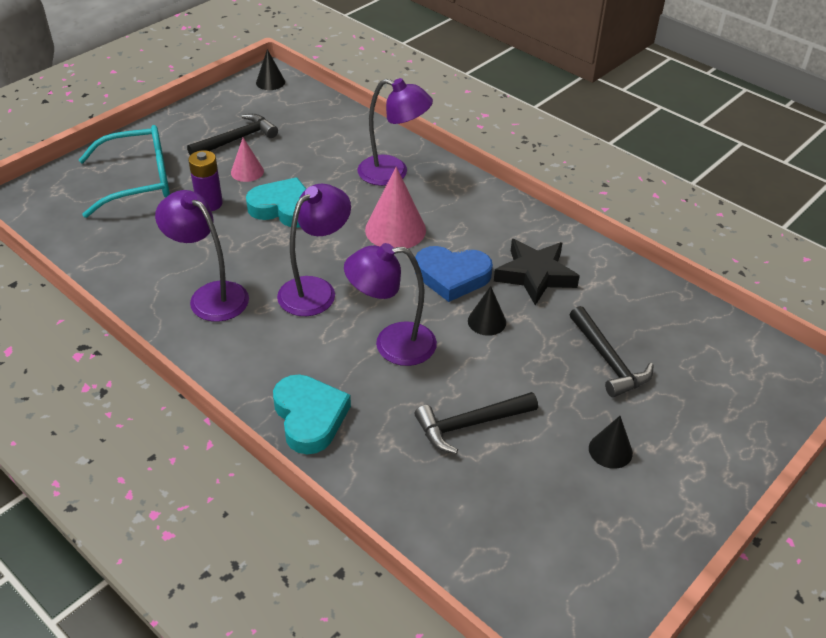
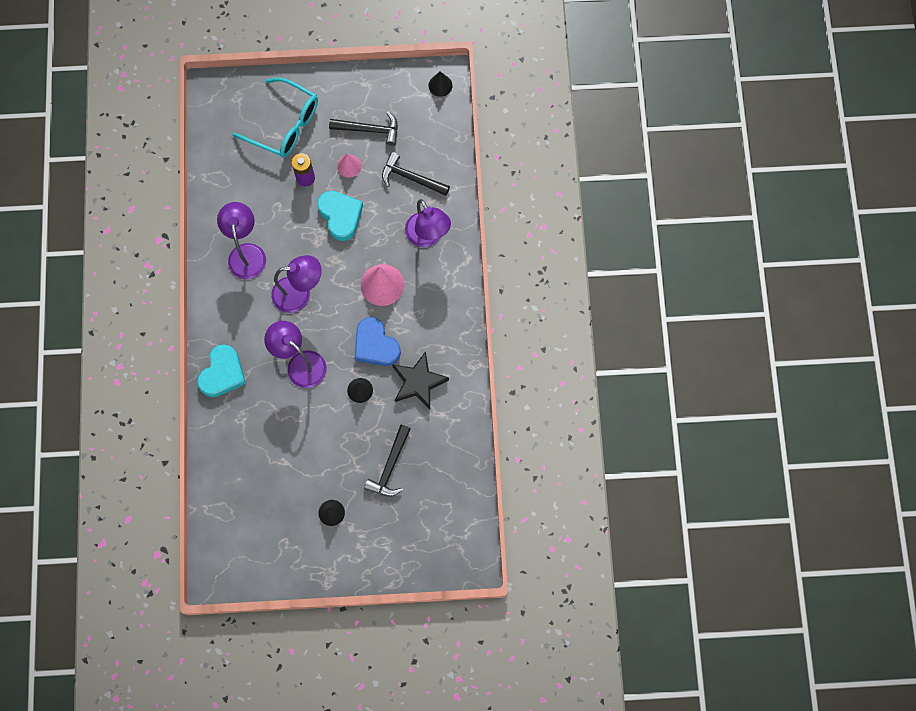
camera: 45 degrees right, 30 degrees up
(470, 425) = (286, 442): black hammer -> black hammer (410, 178)

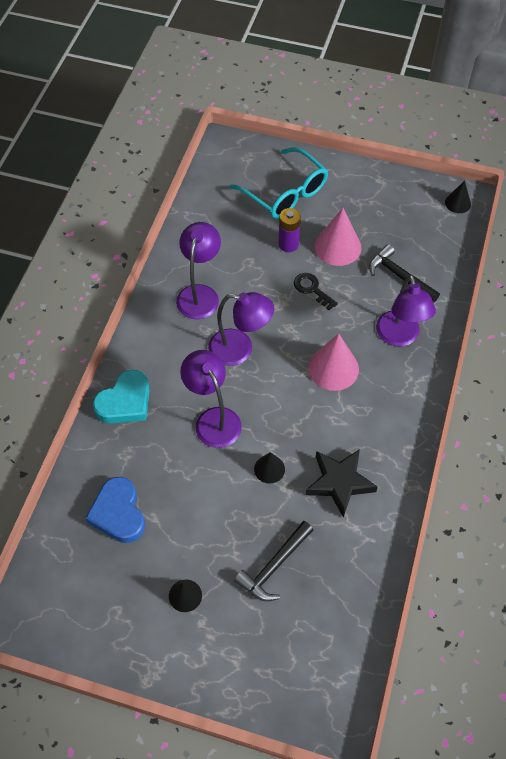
camera: 20 degrees right, 15 degrees down
(340, 216) = (312, 289): turquoise heart -> black key
(349, 166) = (337, 247): pink cone -> pink cone, size x1.74
(369, 130) = (370, 221): black hammer -> none
(375, 345) = (304, 427): blue heart -> blue heart (118, 513)

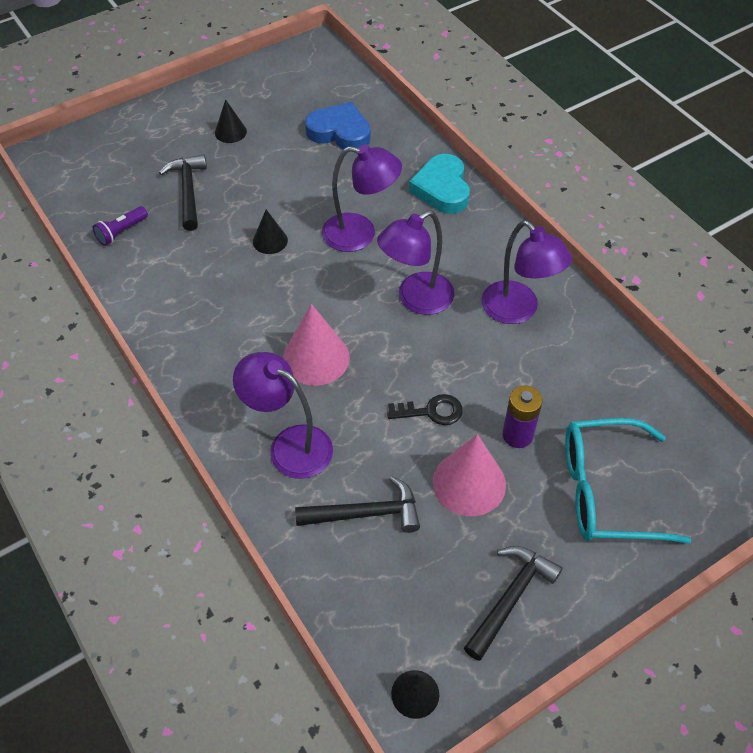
camera: 130 degrees right, 5 degrees down
(339, 482) = (201, 278): black star -> none
(352, 574) = (121, 232): none -> purple flashlight
(379, 197) = (511, 597): none -> black hammer

